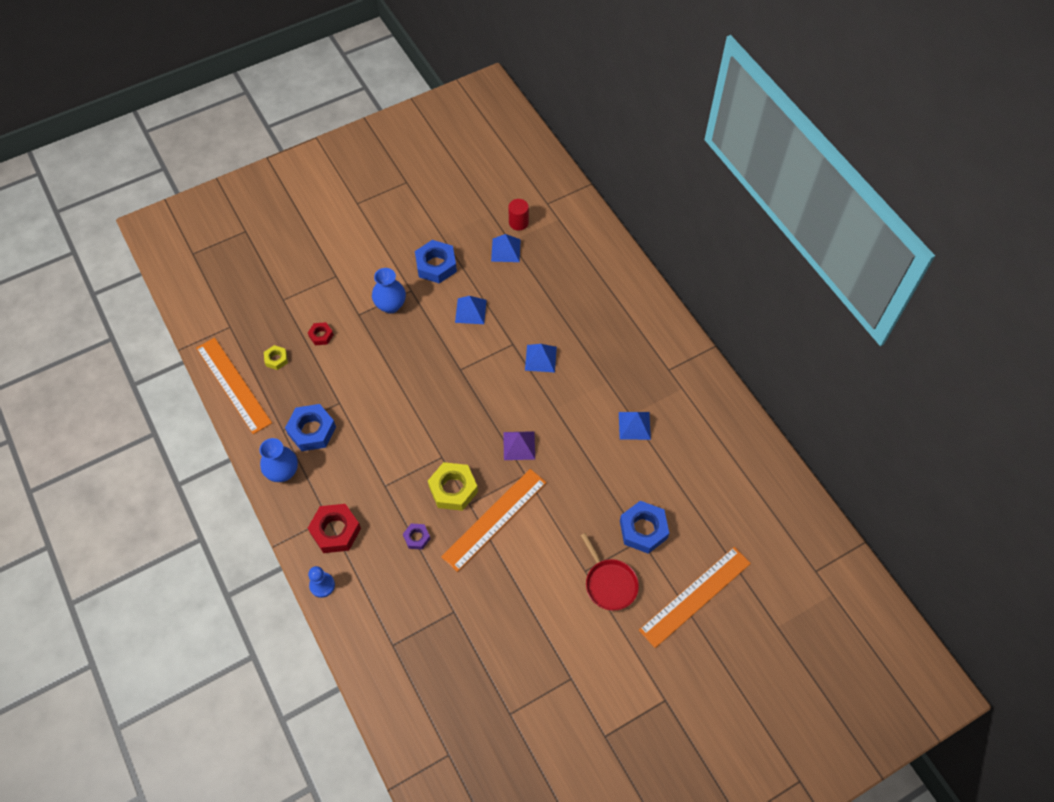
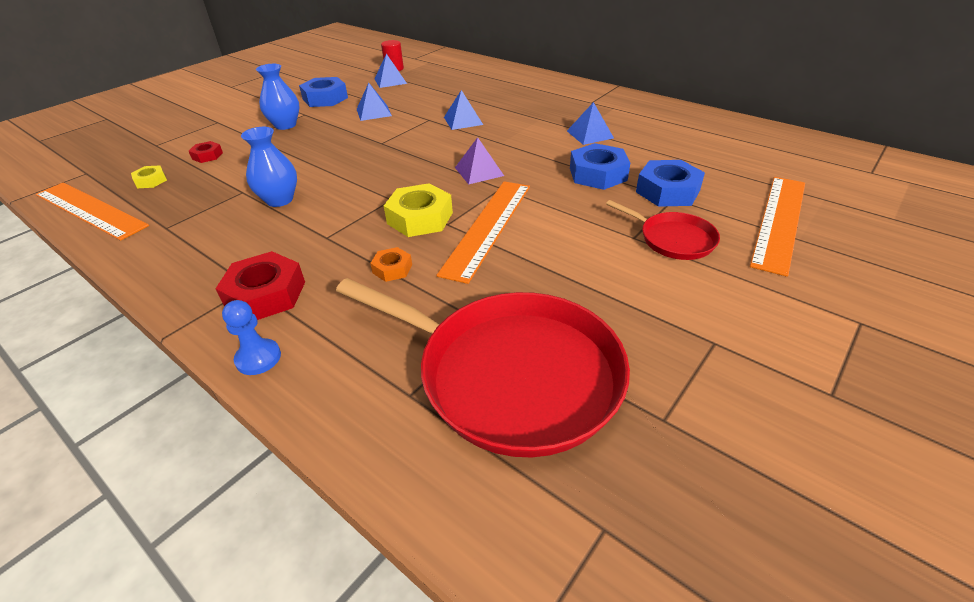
camera: 20 degrees left, 20 degrees down
(283, 472) = (171, 261): blue vase -> blue vase (279, 200)
(312, 431) = (209, 219): blue nut -> blue nut (598, 174)
(417, 538) = (392, 269): purple nut -> orange nut
(449, 653) = (510, 374): none -> red pan

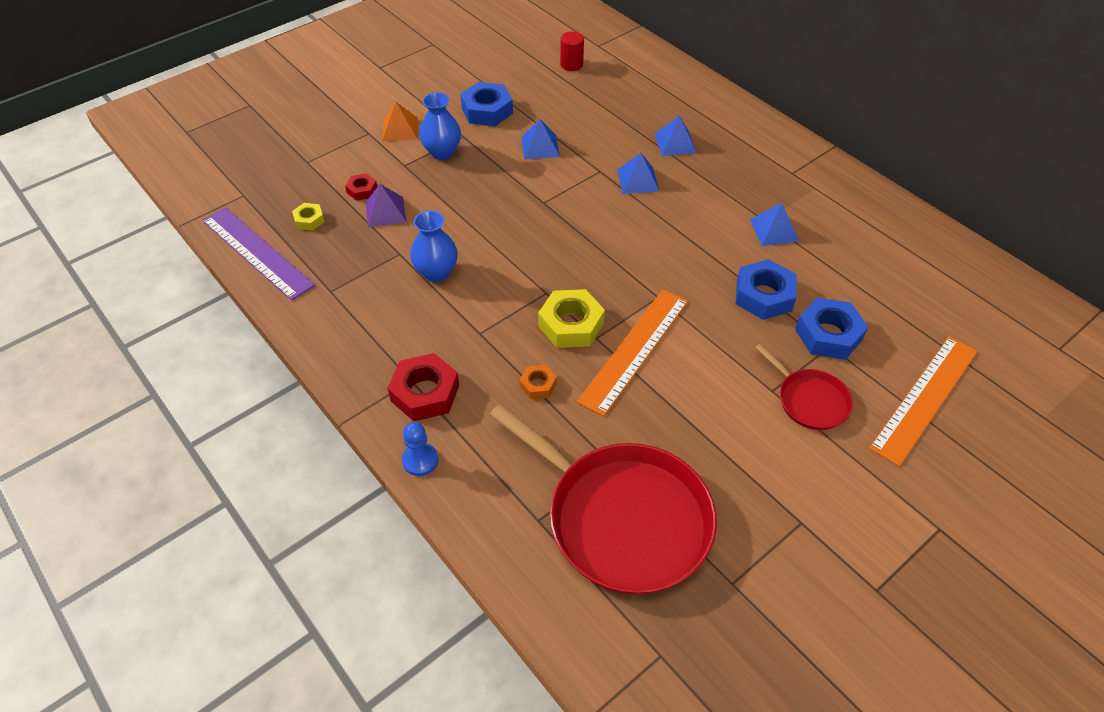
camera: 10 degrees right, 10 degrees up
(90, 210) = (257, 252): orange ruler -> purple ruler
(247, 116) = (400, 129): none -> orange pyramid
(390, 81) = (564, 89): blue pyramid -> blue pyramid (675, 143)
(479, 171) = (640, 268): purple pyramid -> purple pyramid (385, 211)

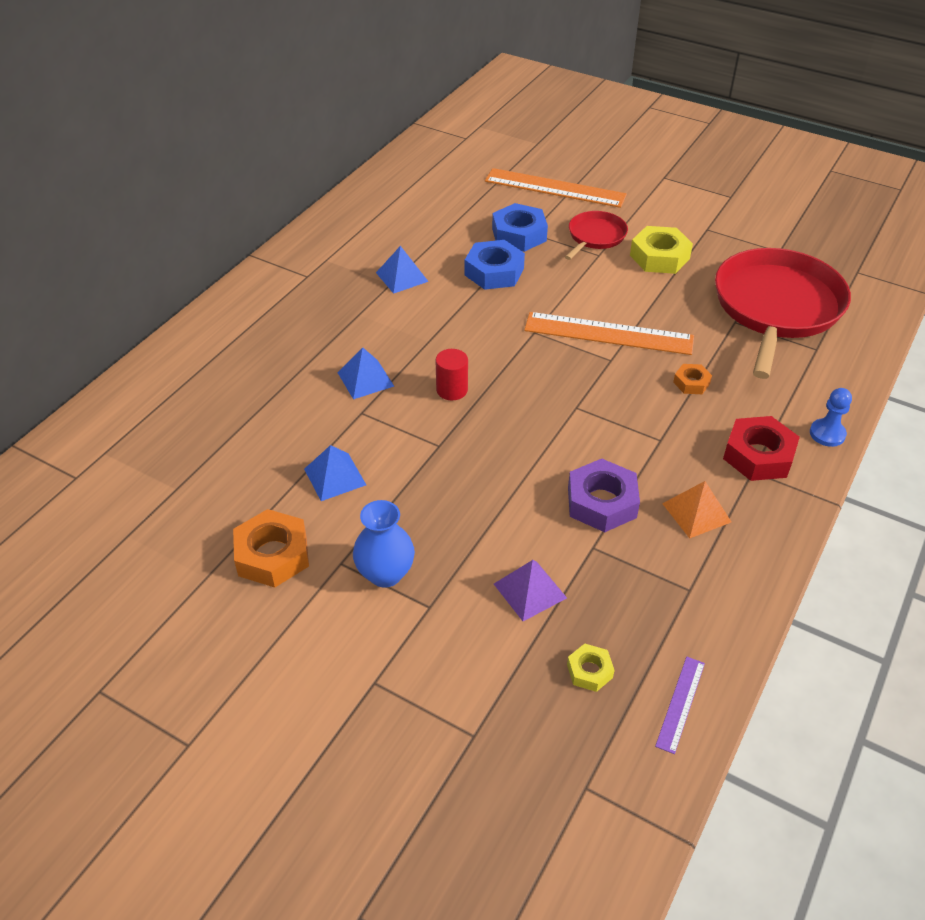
camera: 110 degrees left, 5 degrees down
(257, 252) = (680, 704): purple ruler -> purple ruler, size x0.48
(362, 190) = (502, 635): red nut -> none
(400, 129) = (350, 644): orange pyramid -> orange pyramid (696, 512)
(436, 272) = (602, 502): blue vase -> purple nut
(487, 110) = (273, 555): blue nut -> orange nut
(571, 64) = (132, 494): red cylinder -> red cylinder (452, 390)
(571, 325) = (606, 379): yellow nut -> yellow nut (659, 257)
(675, 143) = (285, 363): blue pyramid -> none

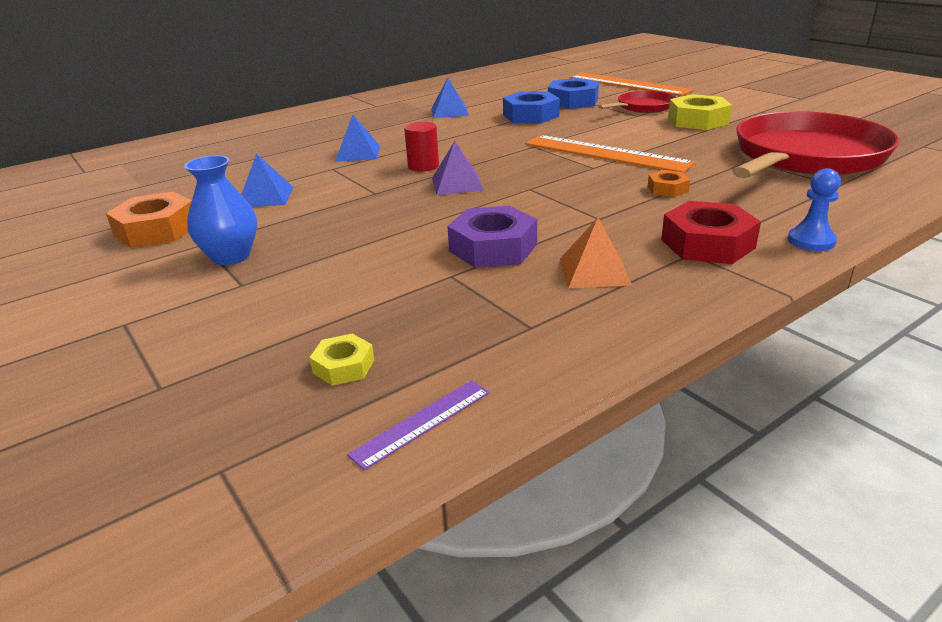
camera: 25 degrees right, 15 degrees down
(530, 591) = (350, 293): purple pyramid -> purple pyramid (457, 184)

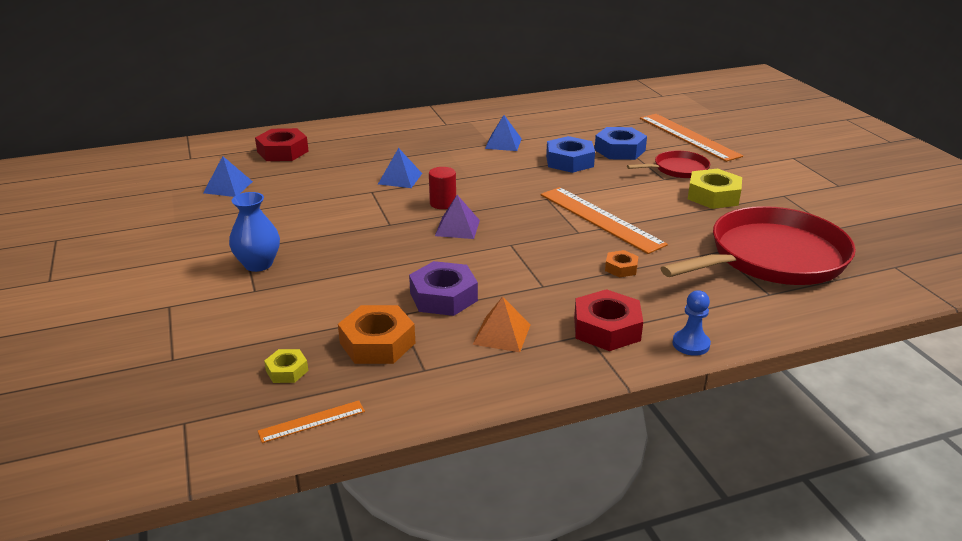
camera: 15 degrees right, 0 degrees up
(156, 230) = (219, 228): orange nut -> orange nut (377, 343)
(201, 150) = (282, 152): none -> red nut
(265, 197) = (308, 212): blue pyramid -> blue pyramid (228, 187)
(422, 422) = (312, 421): purple ruler -> orange ruler

